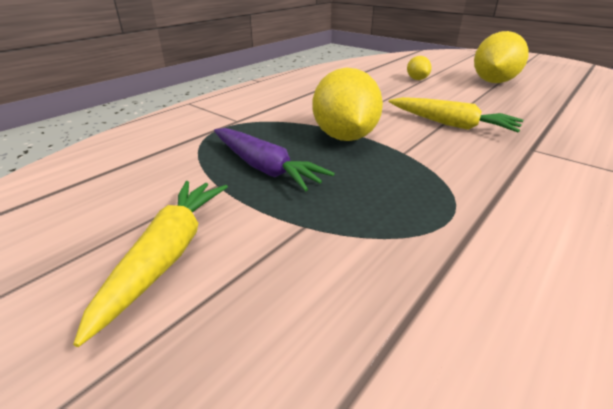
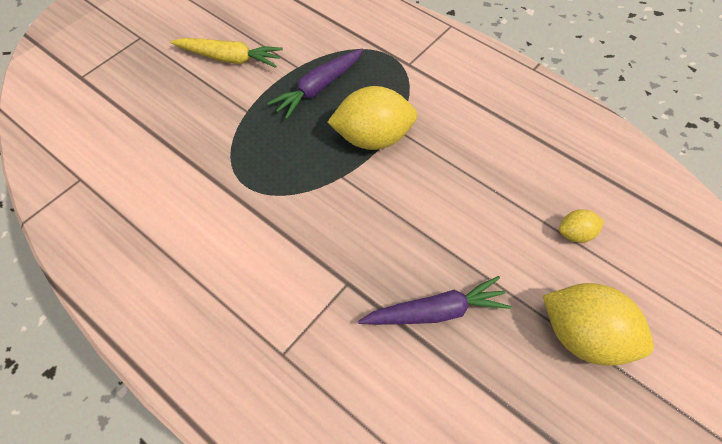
camera: 90 degrees right, 25 degrees up
(451, 124) = (406, 230): yellow carrot -> none
(521, 116) = (436, 312): none -> purple carrot

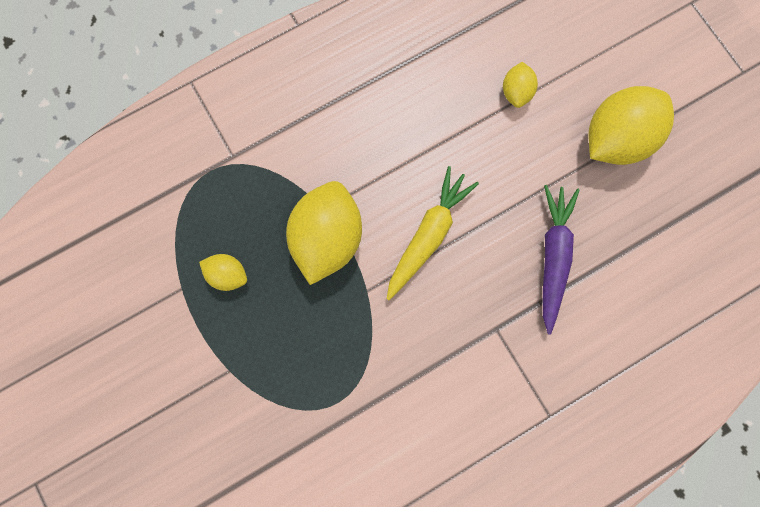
camera: 70 degrees left, 20 degrees up
(229, 58) = (130, 370): yellow carrot -> yellow carrot (428, 235)
(318, 88) = (228, 274): purple carrot -> yellow lemon

